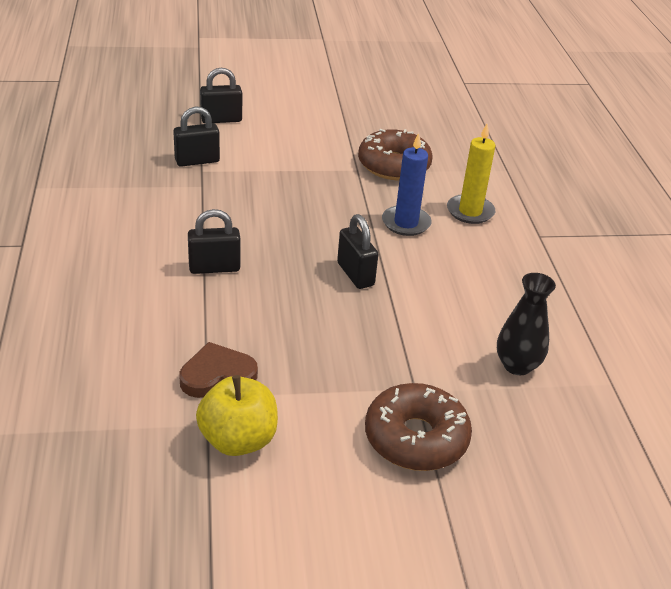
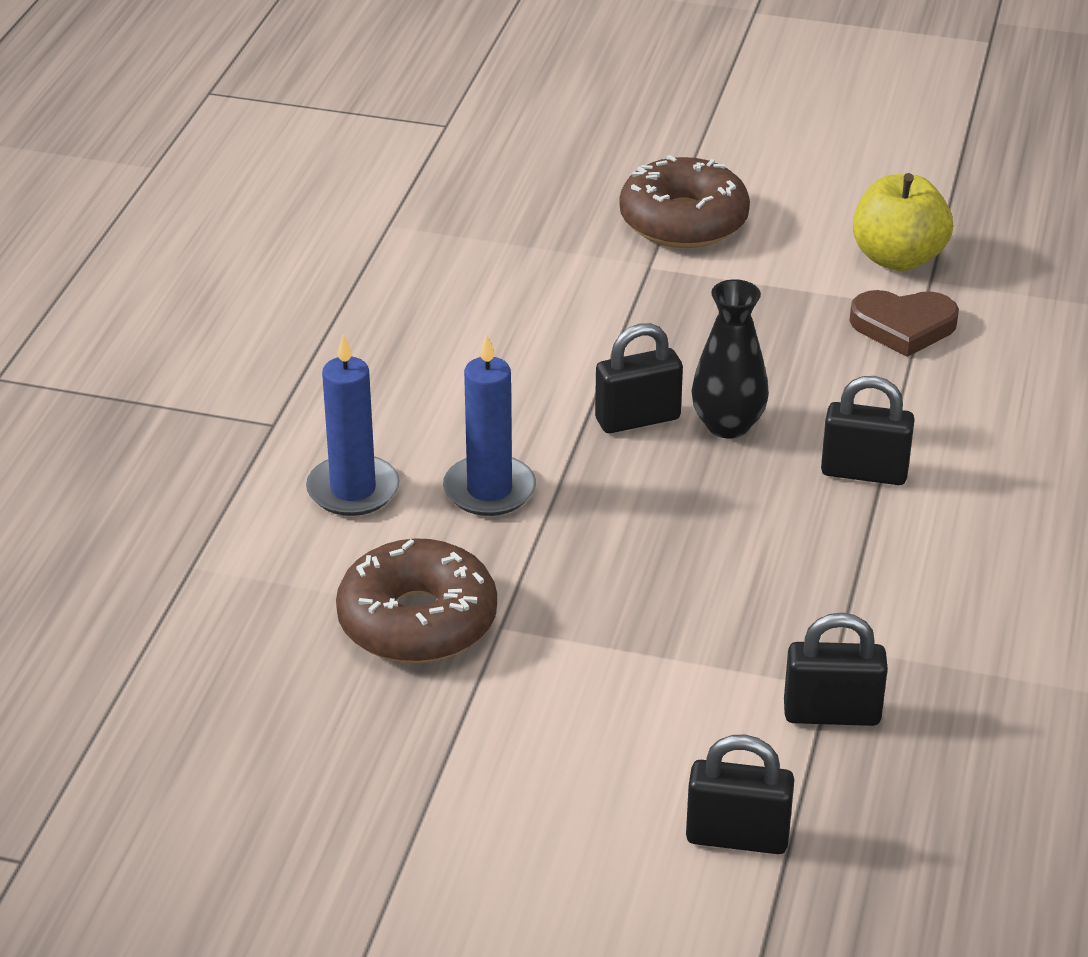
camera: 155 degrees left, 0 degrees up
(355, 274) = (637, 419): black padlock -> black padlock turned 75 degrees clockwise
(470, 211) = (353, 490): yellow candle -> blue candle
(517, 365) = (494, 263): black vase -> black vase (728, 425)

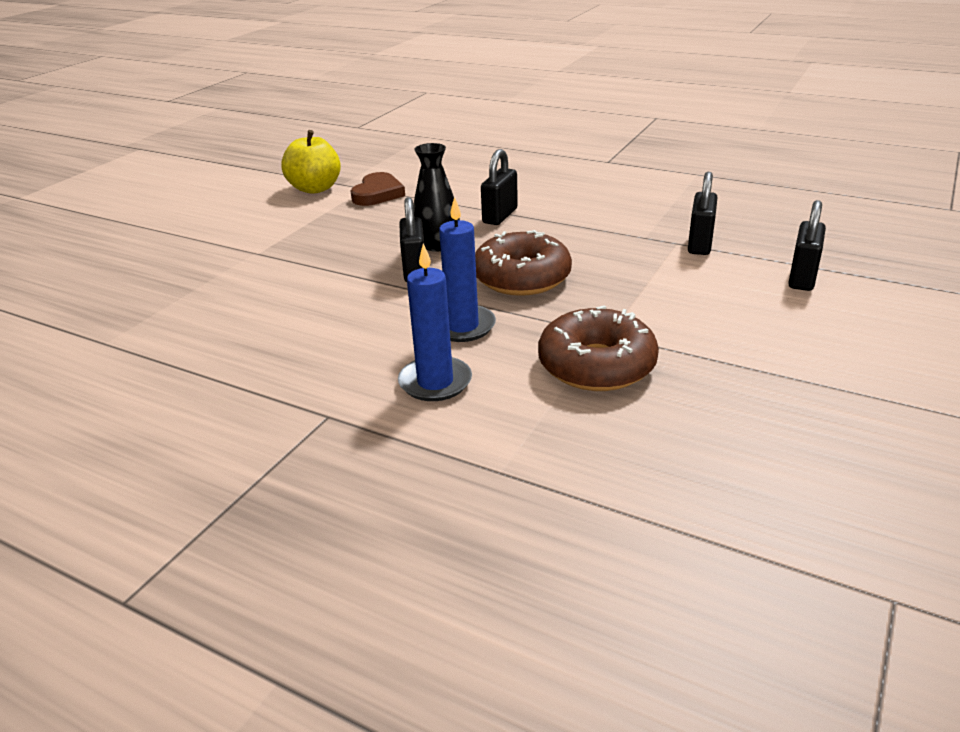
camera: 75 degrees left, 5 degrees down
(683, 221) = (219, 238): brown donut -> brown donut (522, 278)

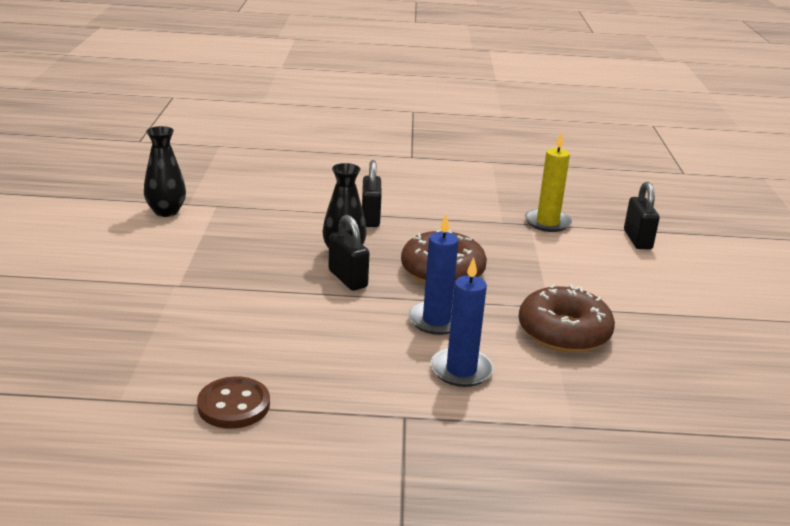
camera: 30 degrees left, 5 degrees down
(186, 368) = (234, 405): none -> brown button
(315, 188) = (166, 211): yellow apple -> black vase
(378, 194) = (236, 210): brown heart -> none
(700, 244) = (547, 222): black padlock -> yellow candle

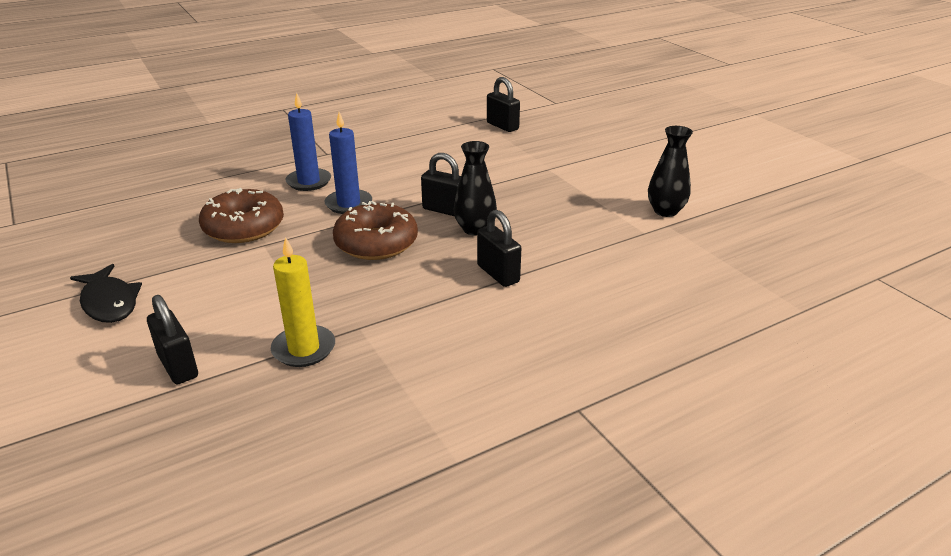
camera: 150 degrees right, 5 degrees up
(111, 370) = (502, 126): none -> black padlock
(234, 405) = (421, 132): brown button -> none
(699, 299) = (109, 302): none -> black fish

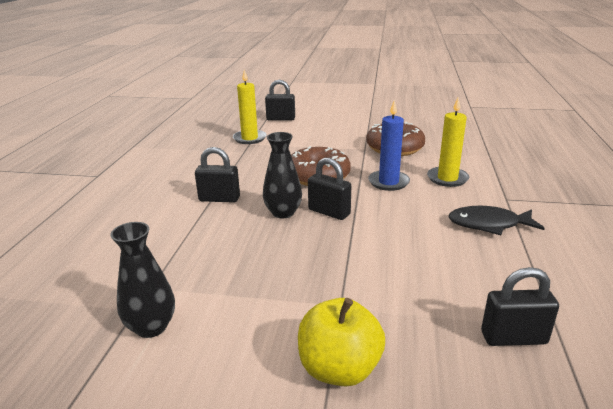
camera: 130 degrees right, 5 degrees down
(109, 302) = (353, 114): black fish -> black fish (488, 224)
(309, 182) = (447, 178): blue candle -> yellow candle
(444, 210) = (329, 212): black padlock -> black padlock turned 60 degrees clockwise
(592, 154) = (339, 369): none -> yellow apple

